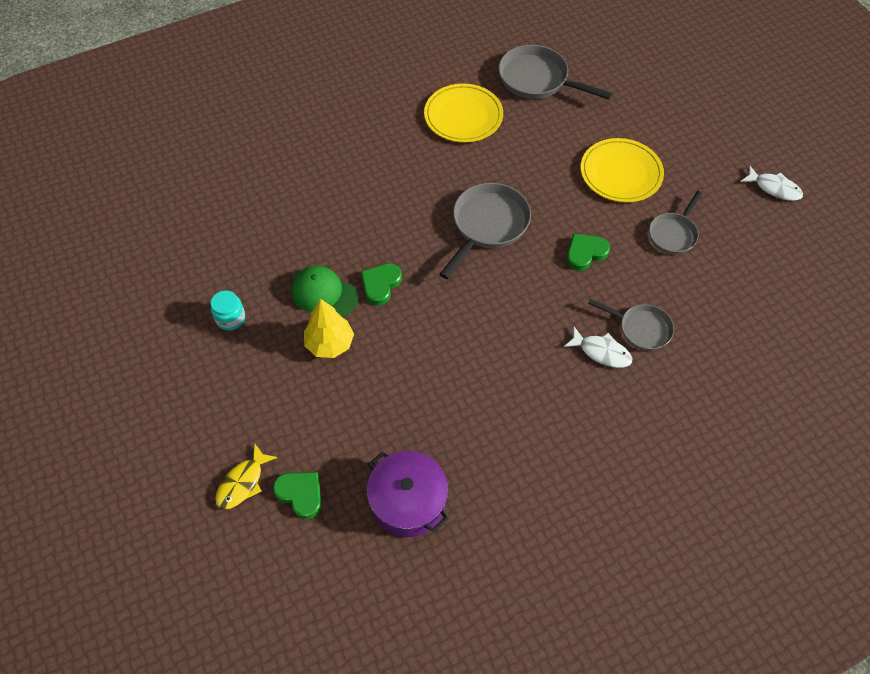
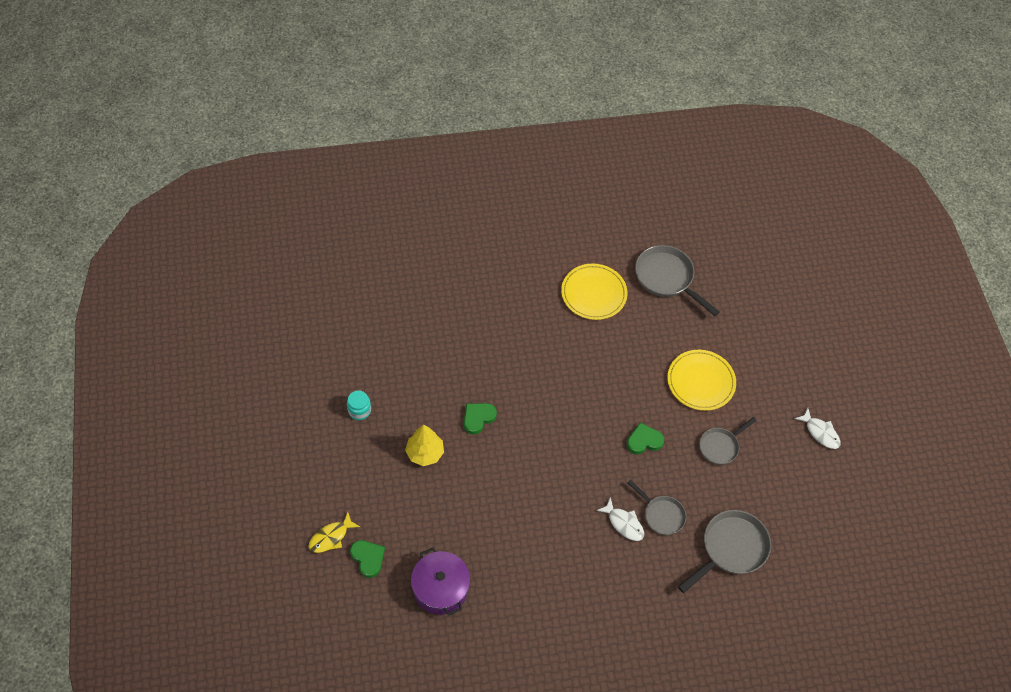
camera: 15 degrees right, 0 degrees up
(324, 294) = (433, 412): green cap -> none
(487, 225) = (577, 394): grey pan -> grey pan (731, 548)

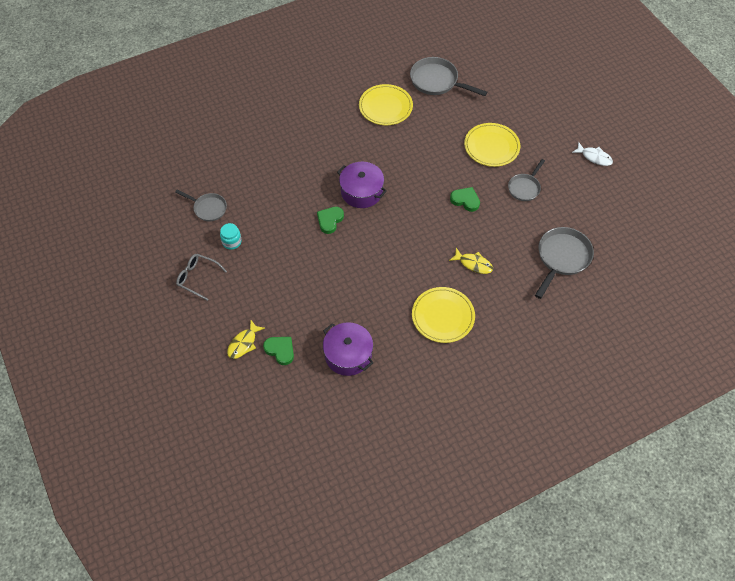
camera: 15 degrees left, 0 degrees up
(307, 442) = (197, 278): none -> grey glasses
(425, 453) = (297, 258): yellow tree -> none
(527, 393) = (361, 192): none -> purple pot
(564, 576) = (443, 316): none -> yellow plate
(624, 523) = (473, 264): white fish -> yellow fish
(644, 441) = (465, 200): green heart -> green heart turned 60 degrees clockwise
(662, 515) = (500, 249): grey pan -> grey pan (208, 208)

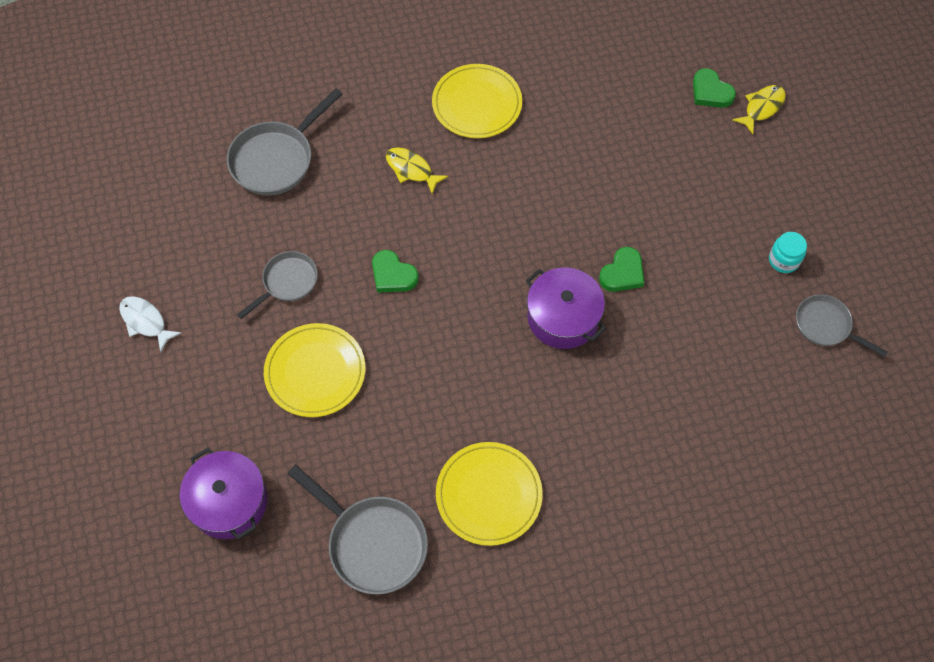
camera: 170 degrees left, 5 degrees up
(197, 278) = (834, 210): grey glasses -> none
(348, 355) = (618, 73): purple pot -> purple pot (229, 501)

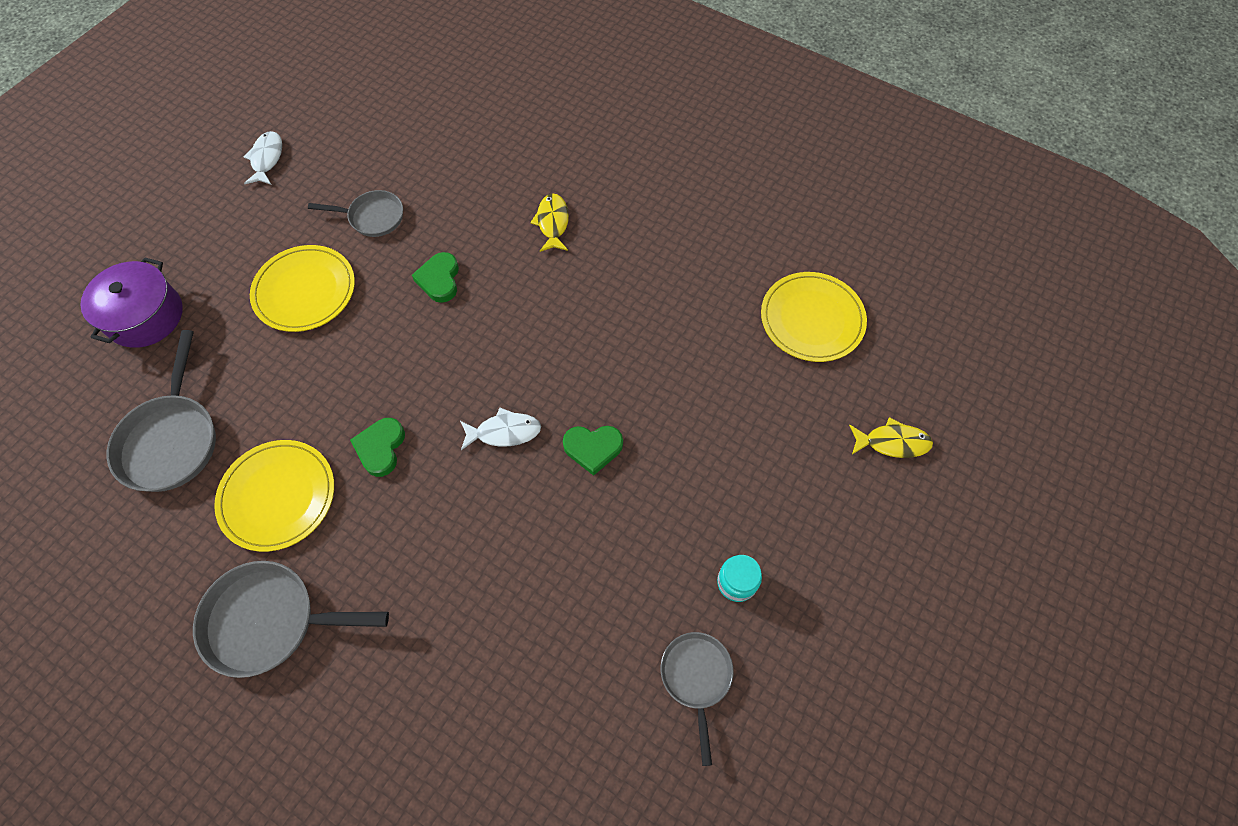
camera: 50 degrees right, 0 degrees up
(276, 159) = (479, 134): grey pan -> grey pan (269, 621)
(477, 104) = (662, 222): yellow plate -> yellow plate (812, 319)
(563, 317) = (504, 432): purple pot -> white fish
(710, 92) = (863, 386): green heart -> green heart (380, 448)

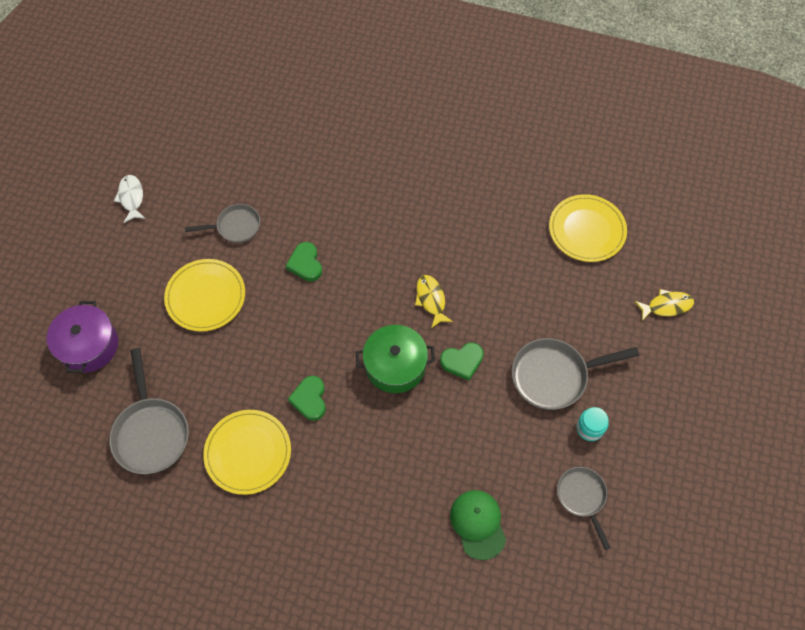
camera: 15 degrees left, 0 degrees up
(269, 621) = (277, 539): grey pan -> grey pan (554, 376)
(504, 432) = (395, 365): white fish -> green pot
(539, 675) = (478, 524): none -> green cap
(552, 223) = (375, 200): yellow fish -> yellow fish (431, 300)

